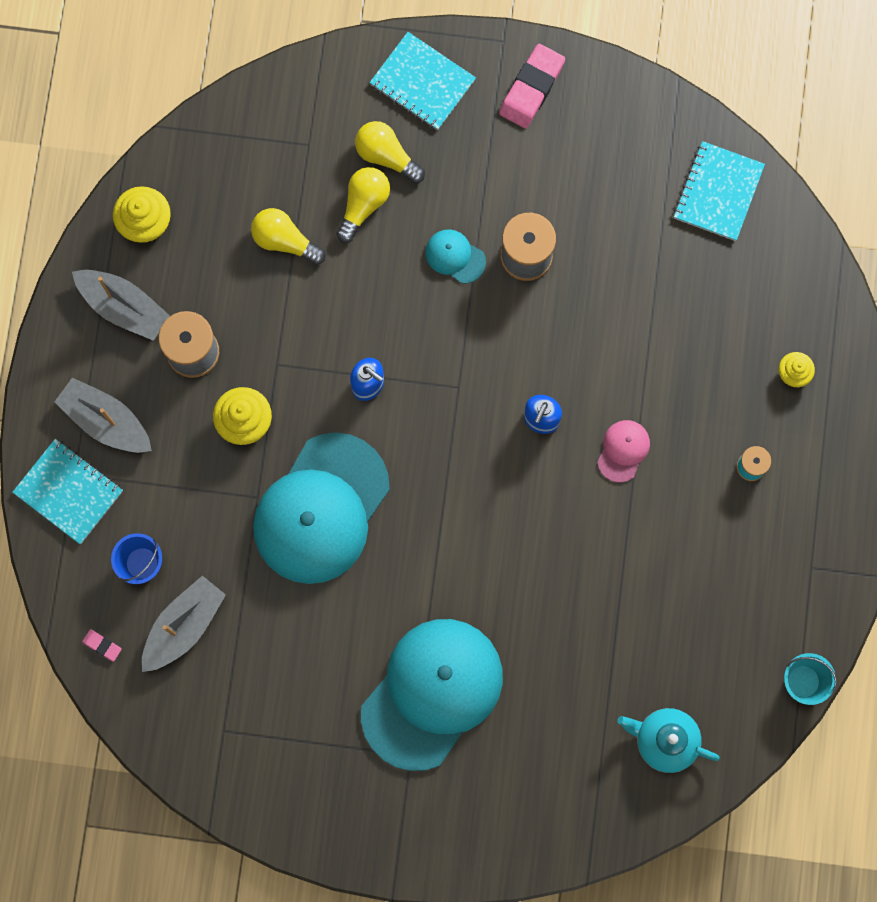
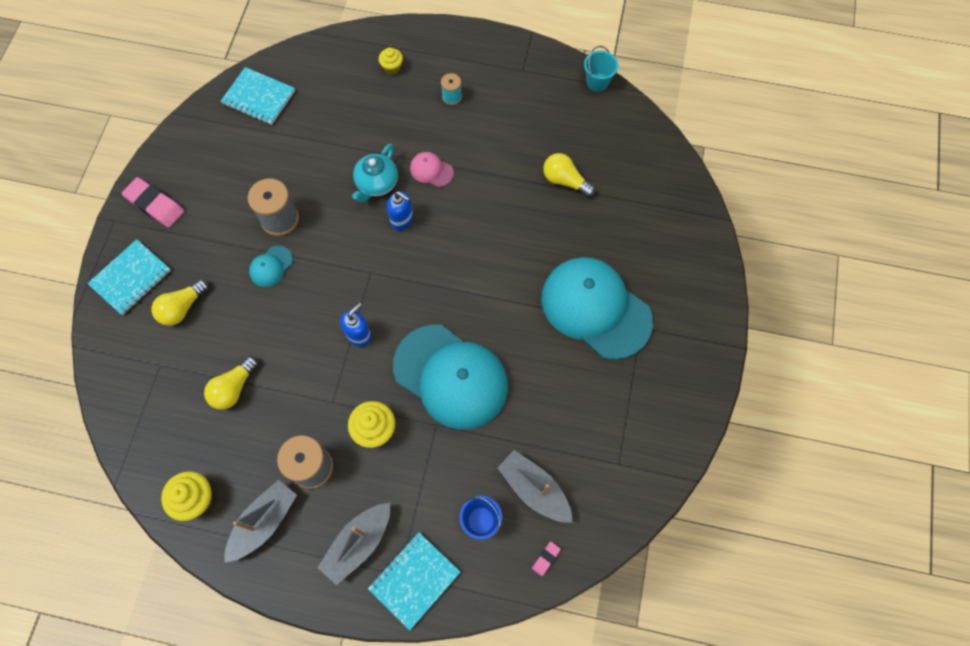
camera: 85 degrees left, 10 degrees down
(363, 205) = (218, 328): yellow light bulb -> yellow light bulb (565, 181)
(665, 740) = (633, 164): turquoise teapot -> turquoise teapot (376, 184)

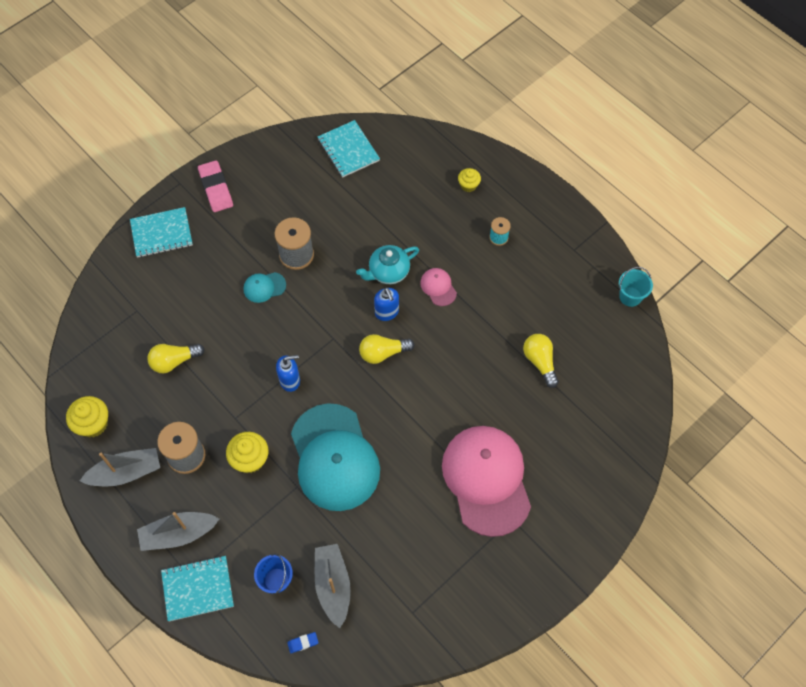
camera: 35 degrees right, 5 degrees down
(182, 308) = (181, 278): yellow light bulb -> yellow light bulb (383, 353)
(546, 558) = (303, 643): pink eraser -> blue eraser
(595, 308) = (486, 480): turquoise cap -> pink cap

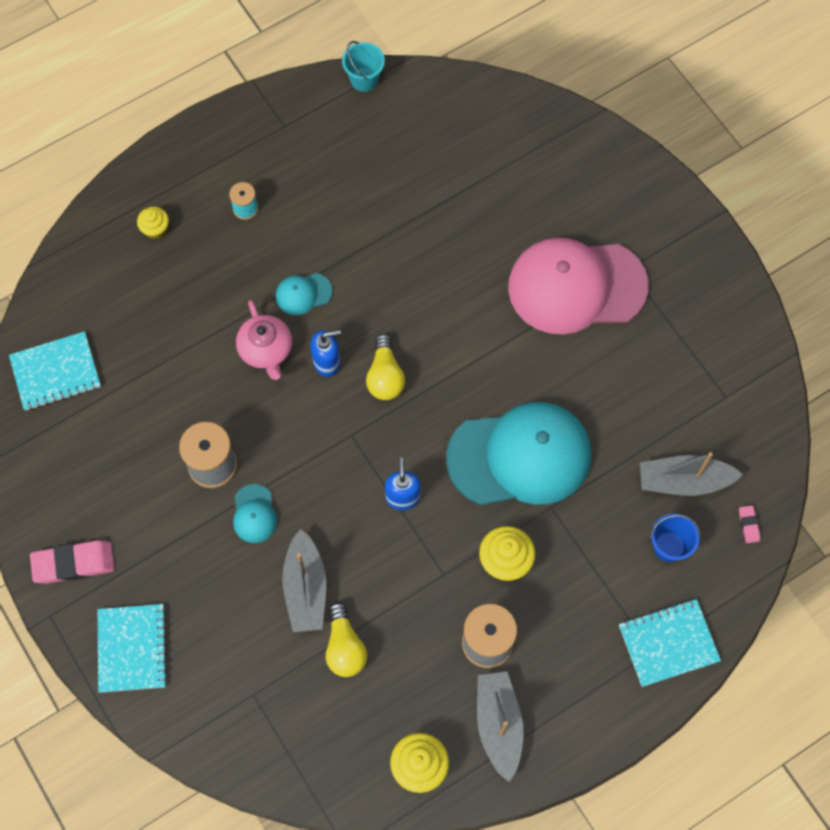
camera: 80 degrees left, 5 degrees up
(178, 534) = (593, 662): grey boat -> grey boat (305, 588)
(198, 589) = (668, 643): turquoise notebook -> turquoise notebook turned 75 degrees clockwise
(303, 643) = (748, 525): blue eraser -> pink eraser
(388, 272) = (266, 351): turquoise teapot -> pink teapot
(438, 287) = (303, 294): pink cap -> turquoise cap
(540, 362) = (433, 197): yellow light bulb -> none

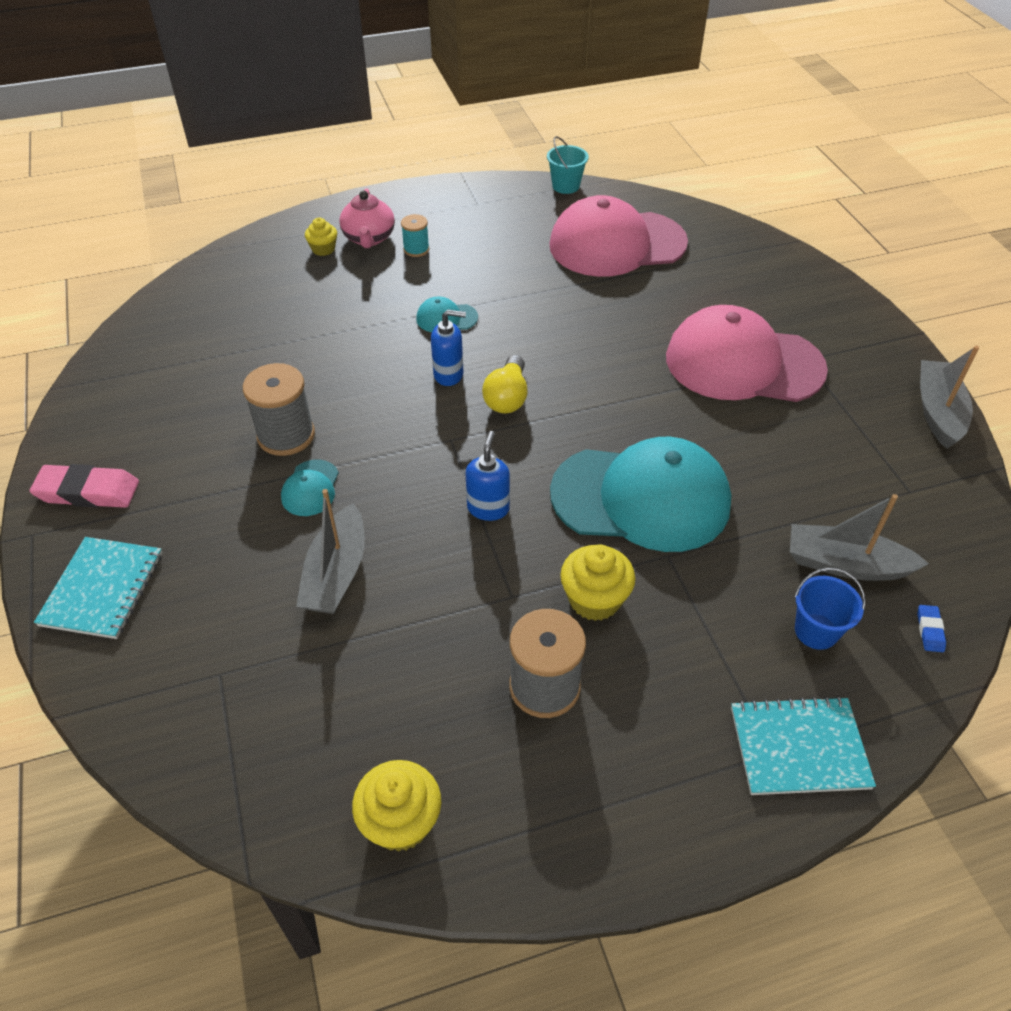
camera: 15 degrees right, 20 degrees down
(56, 372) = (168, 331): turquoise notebook -> none
(266, 351) = (389, 354): pink teapot -> pink teapot (369, 238)
(345, 647) = (357, 648): yellow light bulb -> none
(434, 155) = (616, 244): none -> pink cap
(498, 725) = (530, 795): grey boat -> grey boat (938, 412)
(748, 525) = (930, 630): pink eraser -> blue eraser

